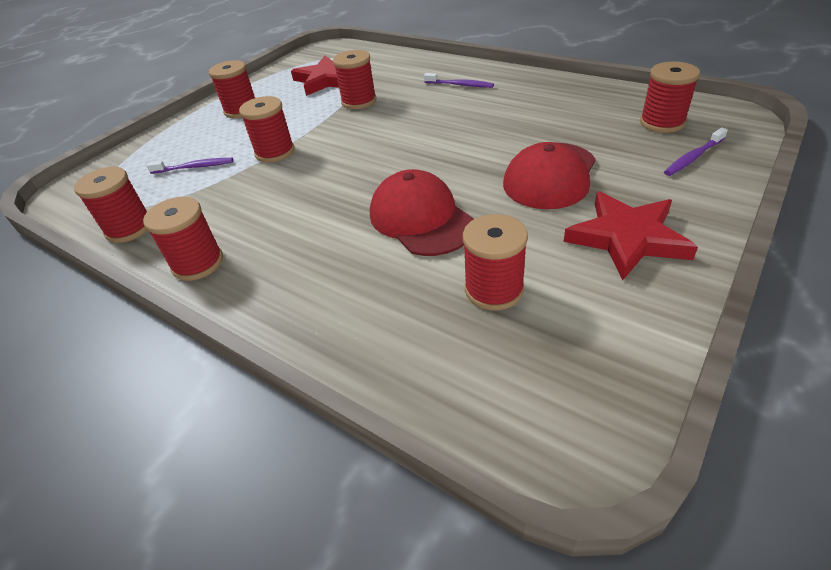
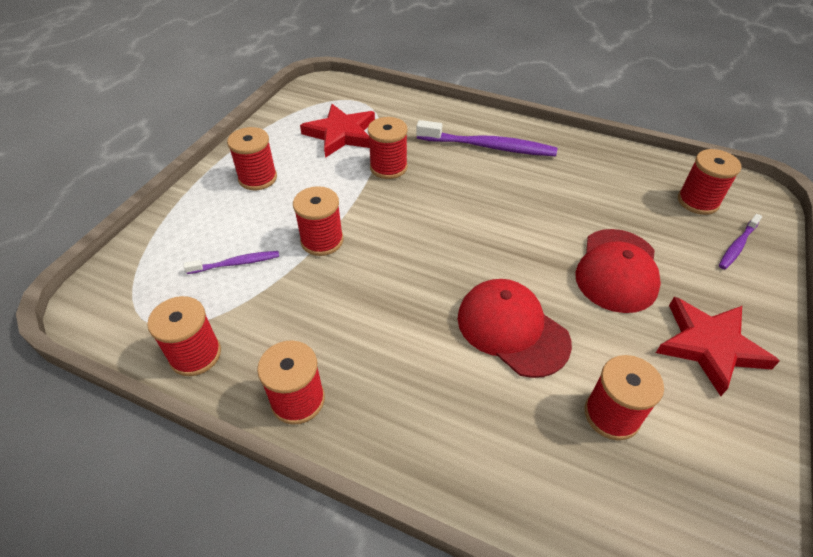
camera: 15 degrees left, 5 degrees up
(460, 85) = (488, 146): purple toothbrush -> purple toothbrush, size x1.89

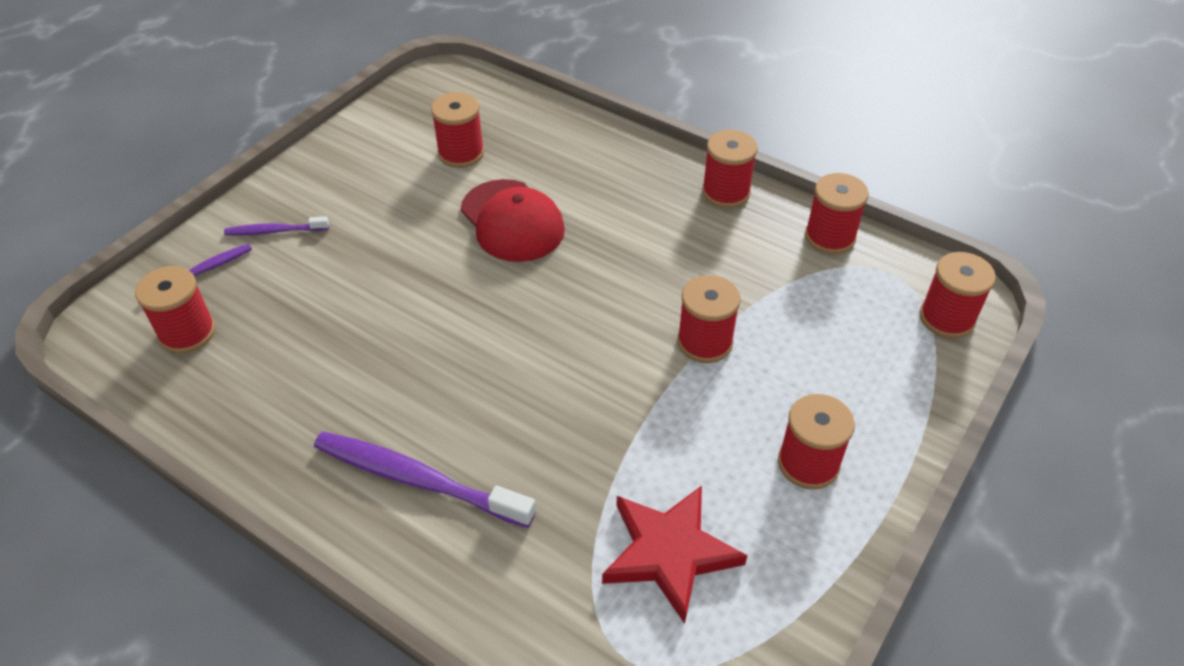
camera: 170 degrees left, 0 degrees up
(236, 263) = (810, 326): purple toothbrush -> purple toothbrush (275, 231)
(388, 167) = (597, 457): red spool -> red spool (946, 318)
(617, 270) = (365, 261): red cap -> none
(709, 346) = (335, 186): red star -> none

